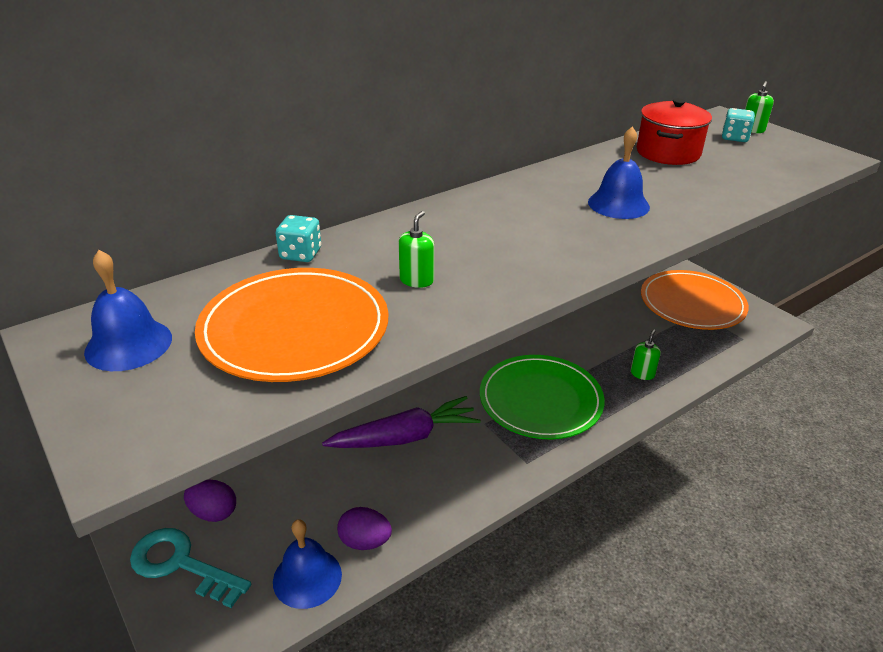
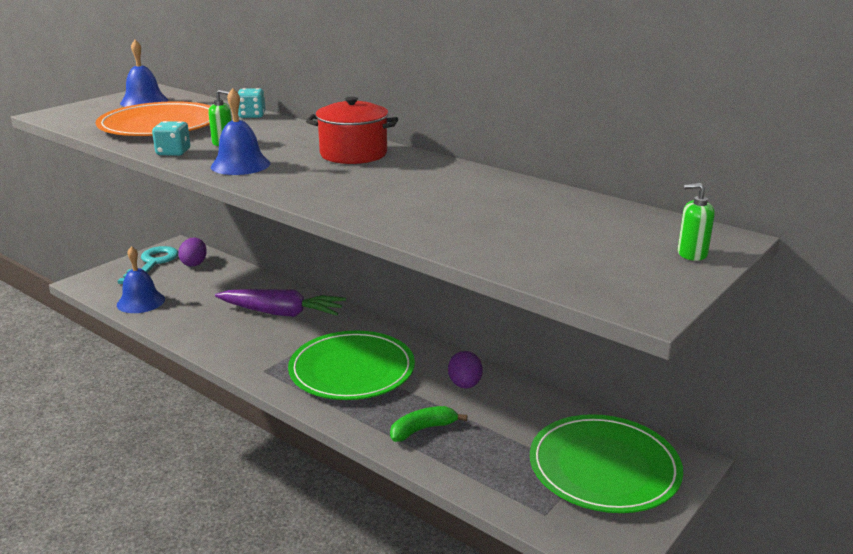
camera: 75 degrees right, 10 degrees down
(365, 541) = (171, 315): purple egg -> purple egg (465, 385)
(405, 437) = (281, 313): purple carrot -> purple carrot turned 45 degrees counterclockwise
(618, 204) = (387, 190): blue bell -> blue bell (240, 165)
(642, 374) = (422, 429): green soap dispenser -> green banana
(668, 153) = (547, 208): red pot -> red pot (353, 154)
(692, 303) = (604, 467): orange plate -> green plate
(734, 138) = (644, 242): turquoise dice -> turquoise dice (173, 152)

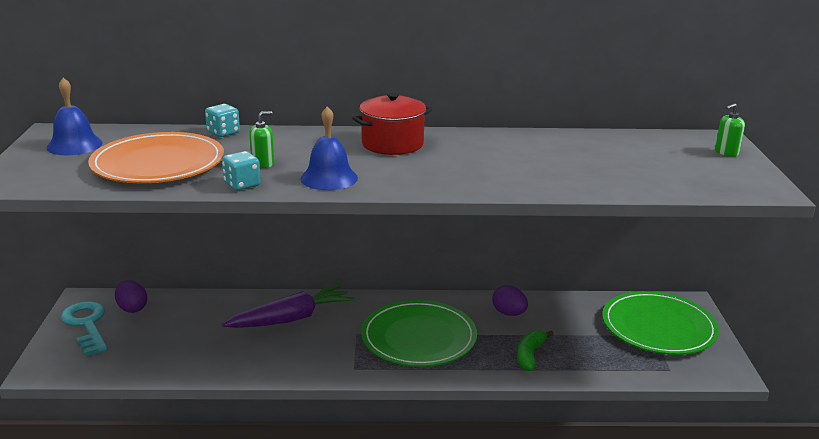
camera: 40 degrees left, 0 degrees up
(141, 302) = (140, 362): blue bell -> none

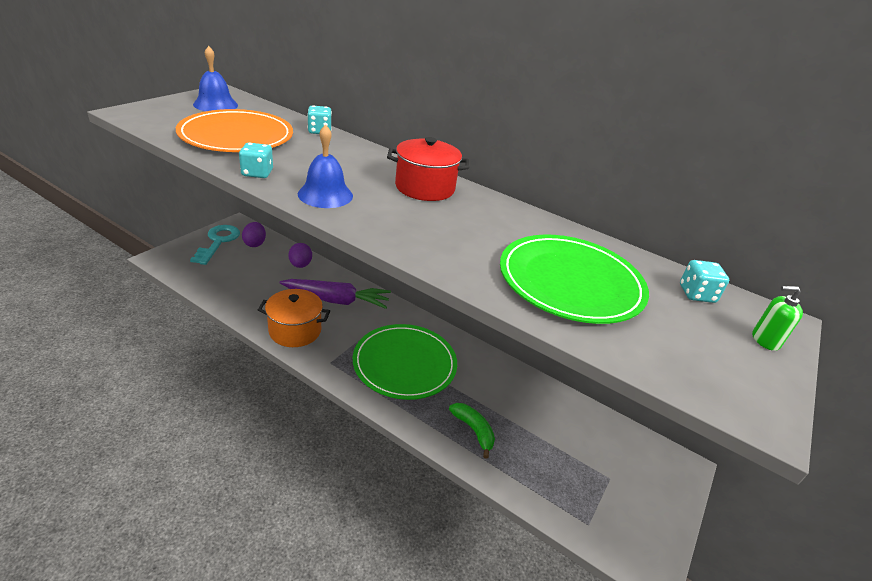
camera: 30 degrees right, 10 degrees up
(263, 163) = (301, 163): green soap dispenser -> none
(287, 361) = (295, 331): none -> orange pot
(509, 313) = (498, 382): purple egg -> purple egg (300, 265)
(530, 355) = (473, 430): green banana -> green banana turned 90 degrees clockwise
(658, 327) = (623, 473): green plate -> green plate (570, 282)
(662, 142) = (696, 294): none -> turquoise dice

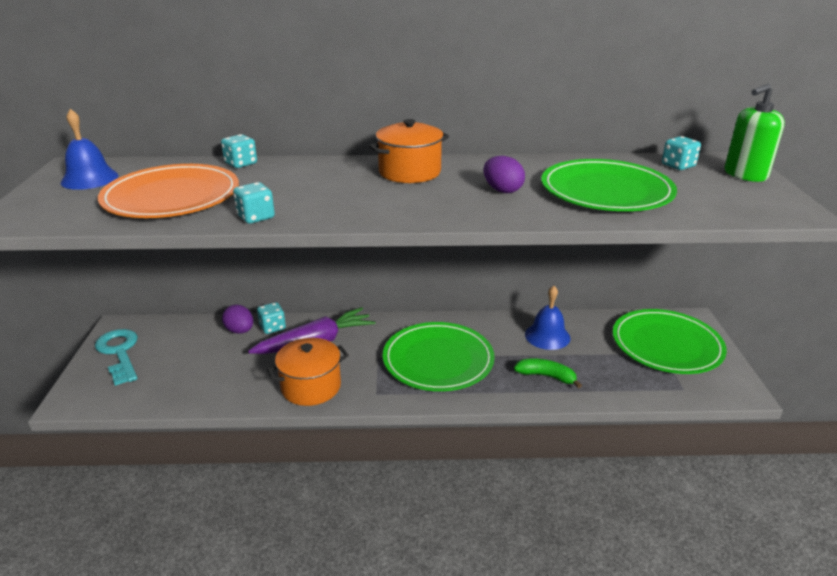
camera: 30 degrees left, 5 degrees down
(255, 243) = (164, 335): purple egg -> purple egg (502, 190)
(323, 274) = (272, 327): none -> turquoise dice
(325, 194) = (346, 208): blue bell -> blue bell (547, 336)
(425, 188) = (409, 172): red pot -> orange pot
(623, 473) = (666, 345): none -> green plate
(765, 340) = (745, 175): green soap dispenser -> green soap dispenser, size x1.73

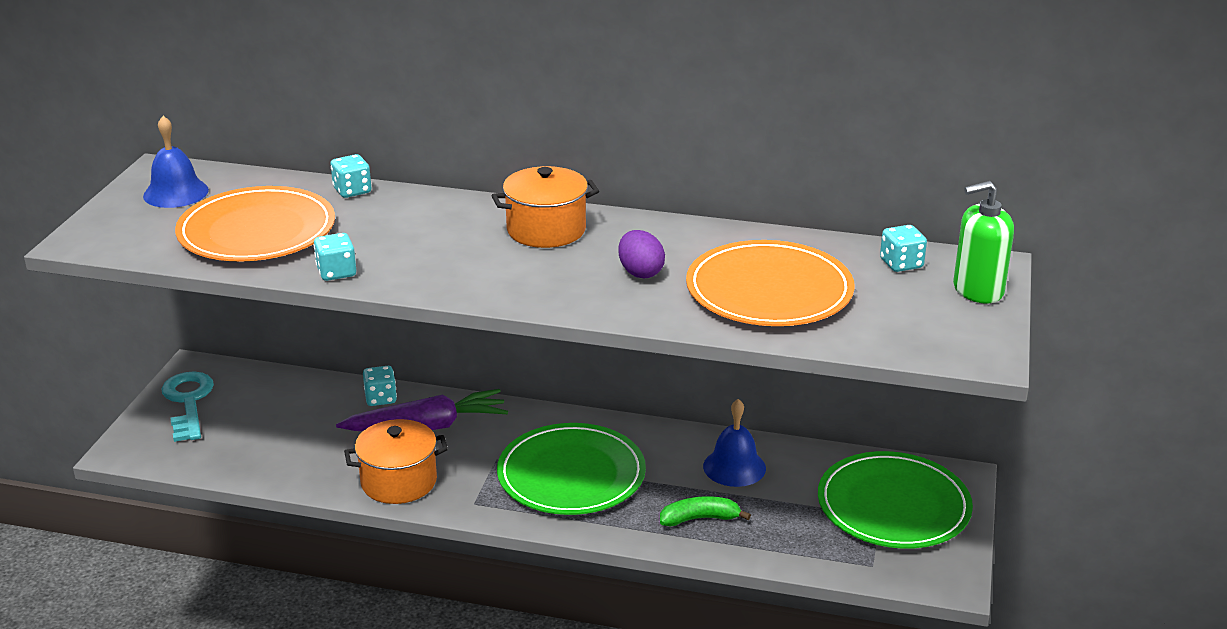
camera: 15 degrees right, 0 degrees up
(240, 331) = (339, 397): purple egg -> none
(546, 376) = (699, 519): green banana -> green banana turned 45 degrees counterclockwise
(606, 191) = (769, 290): green plate -> orange plate

